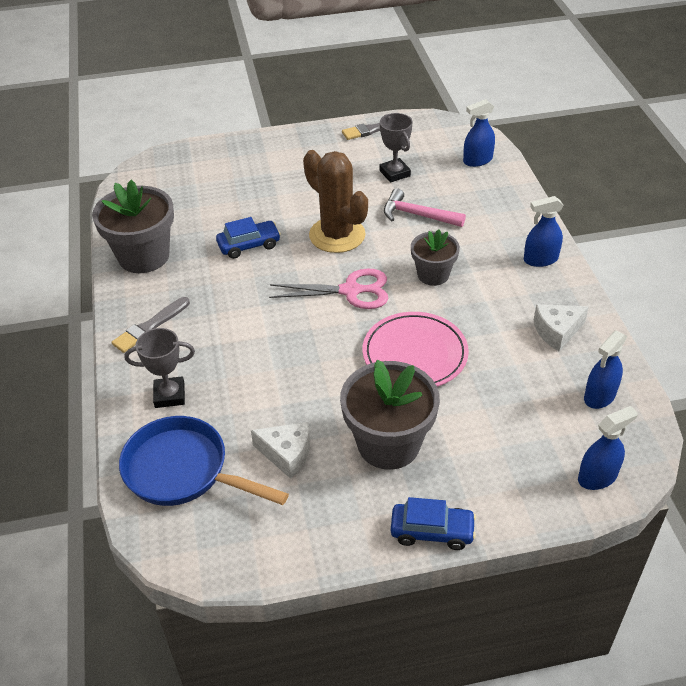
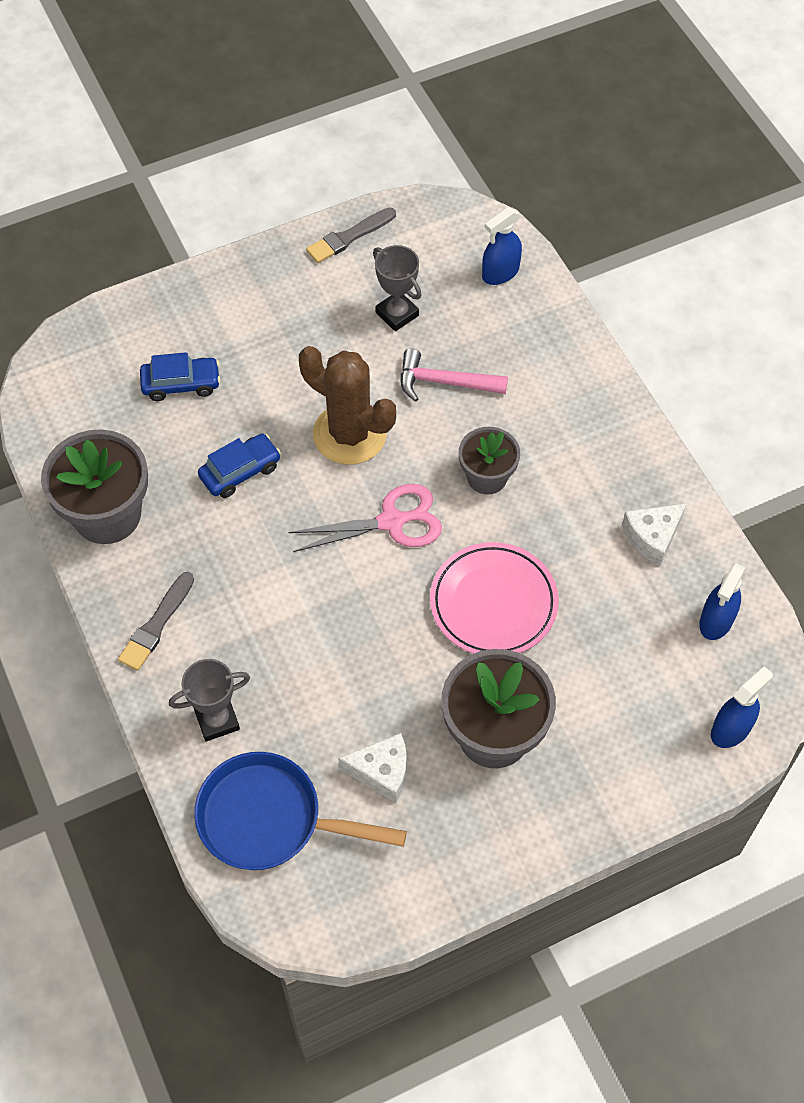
camera: 15 degrees left, 15 degrees up
(432, 531) = (568, 835): blue car -> blue car (181, 384)
(540, 259) = (613, 429): blue spray bottle -> none

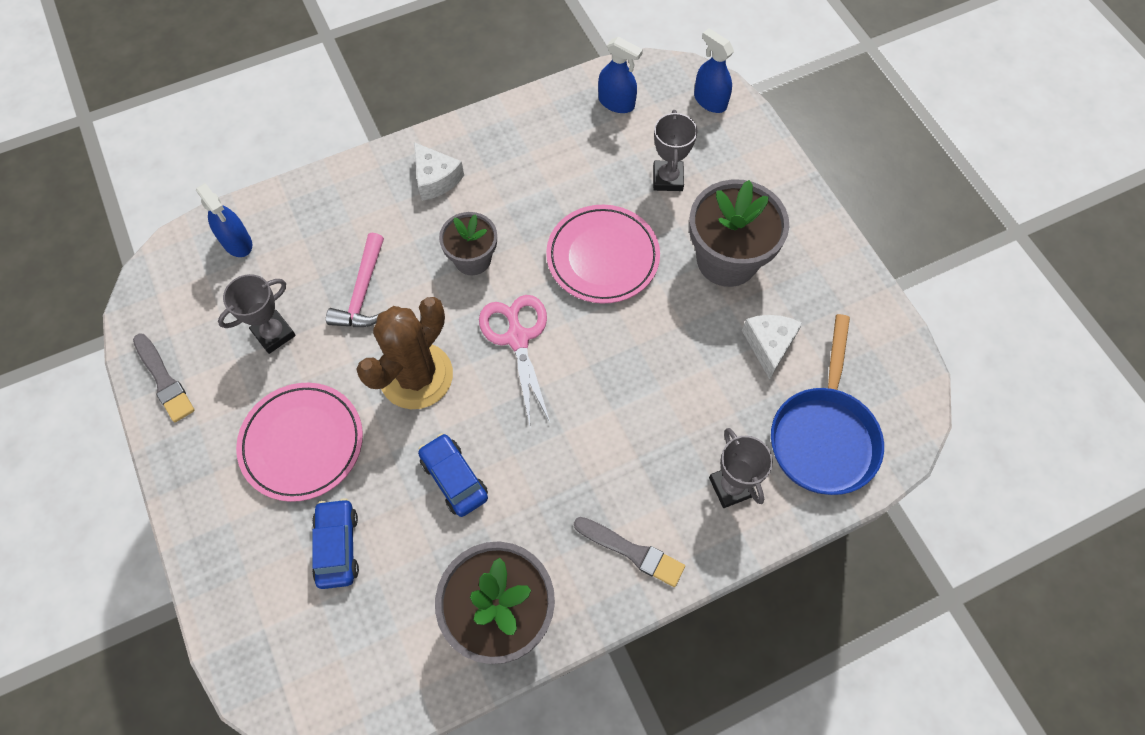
camera: 90 degrees left, 5 degrees up
(282, 348) = (302, 443): none -> pink plate
(606, 674) = (667, 179): none -> grey trophy
(652, 537) = (538, 139): white cheese -> white cheese (435, 179)

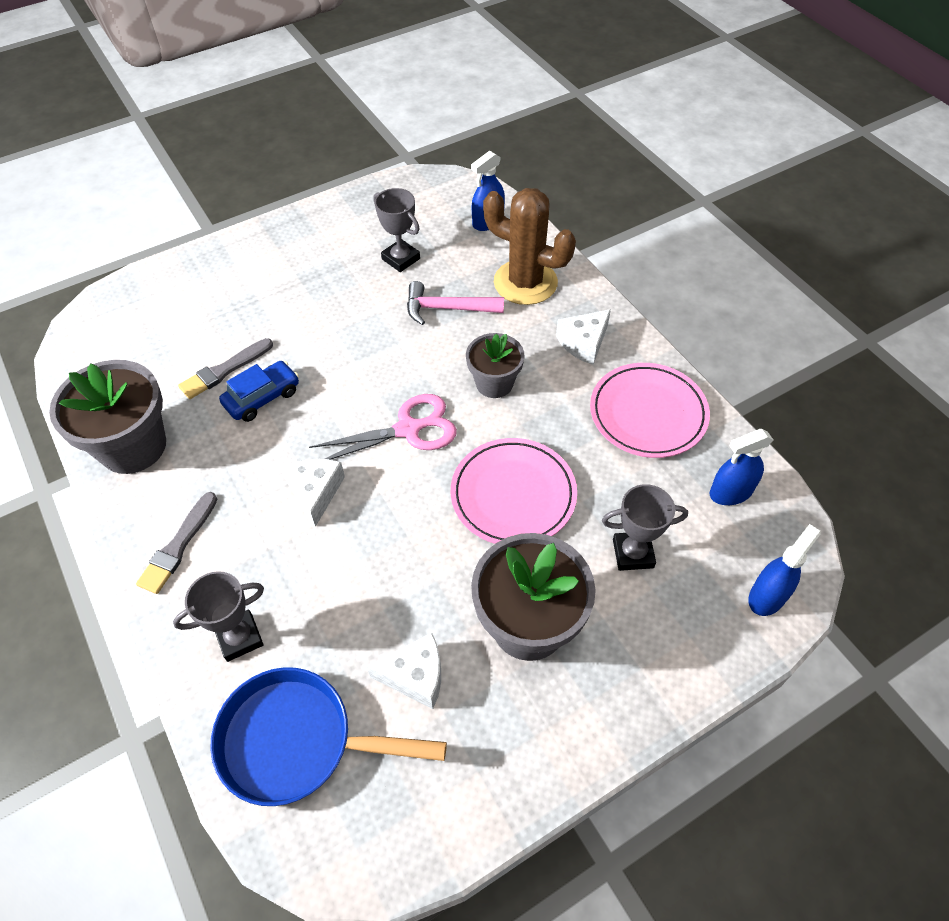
camera: 85 degrees right, 10 degrees down
(164, 380) = (355, 205): grey brush -> grey brush (224, 370)
(302, 443) = (299, 293): pink plate -> pink plate (648, 414)
(337, 546) = (207, 329): blue car -> none
(416, 376) = (364, 357): brown cactus -> brown cactus (525, 282)
(582, 423) = (315, 492): none -> white cheese
(616, 103) = (730, 492): blue spray bottle -> blue spray bottle turned 45 degrees clockwise

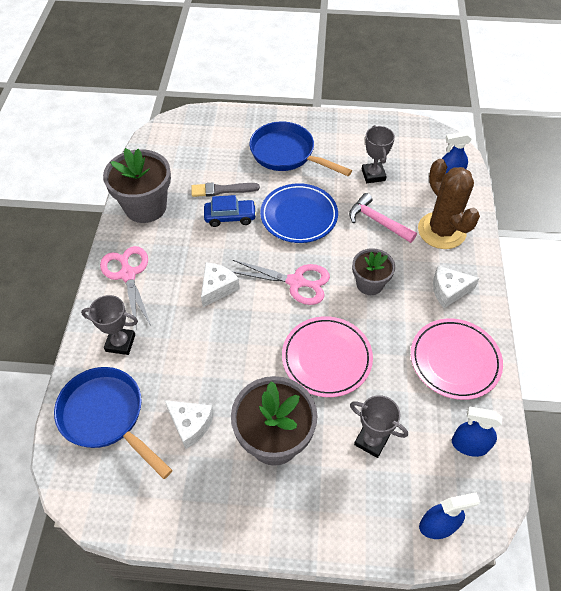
camera: 35 degrees right, 0 degrees up
(178, 546) = (128, 274): grey brush -> pink scissors
(275, 285) = (287, 154): none -> blue pan
(349, 351) = (299, 216): none -> blue plate

